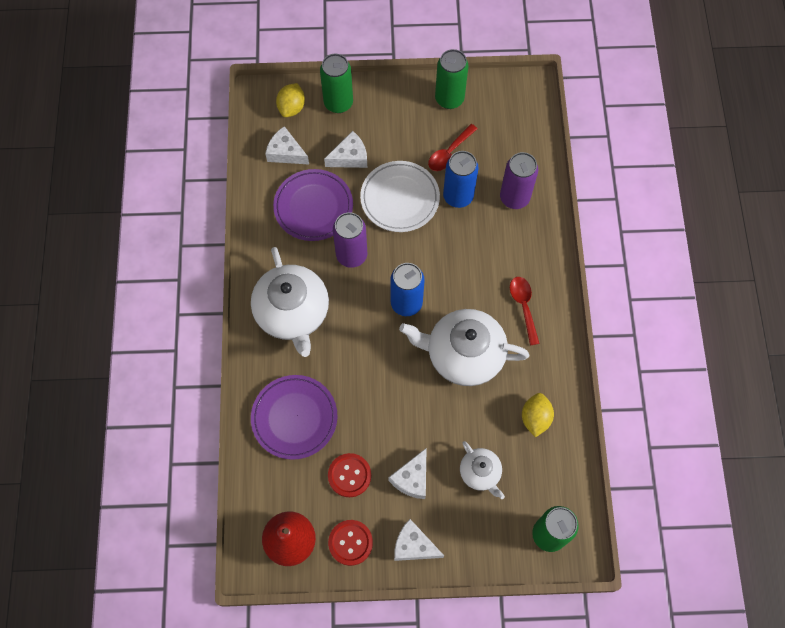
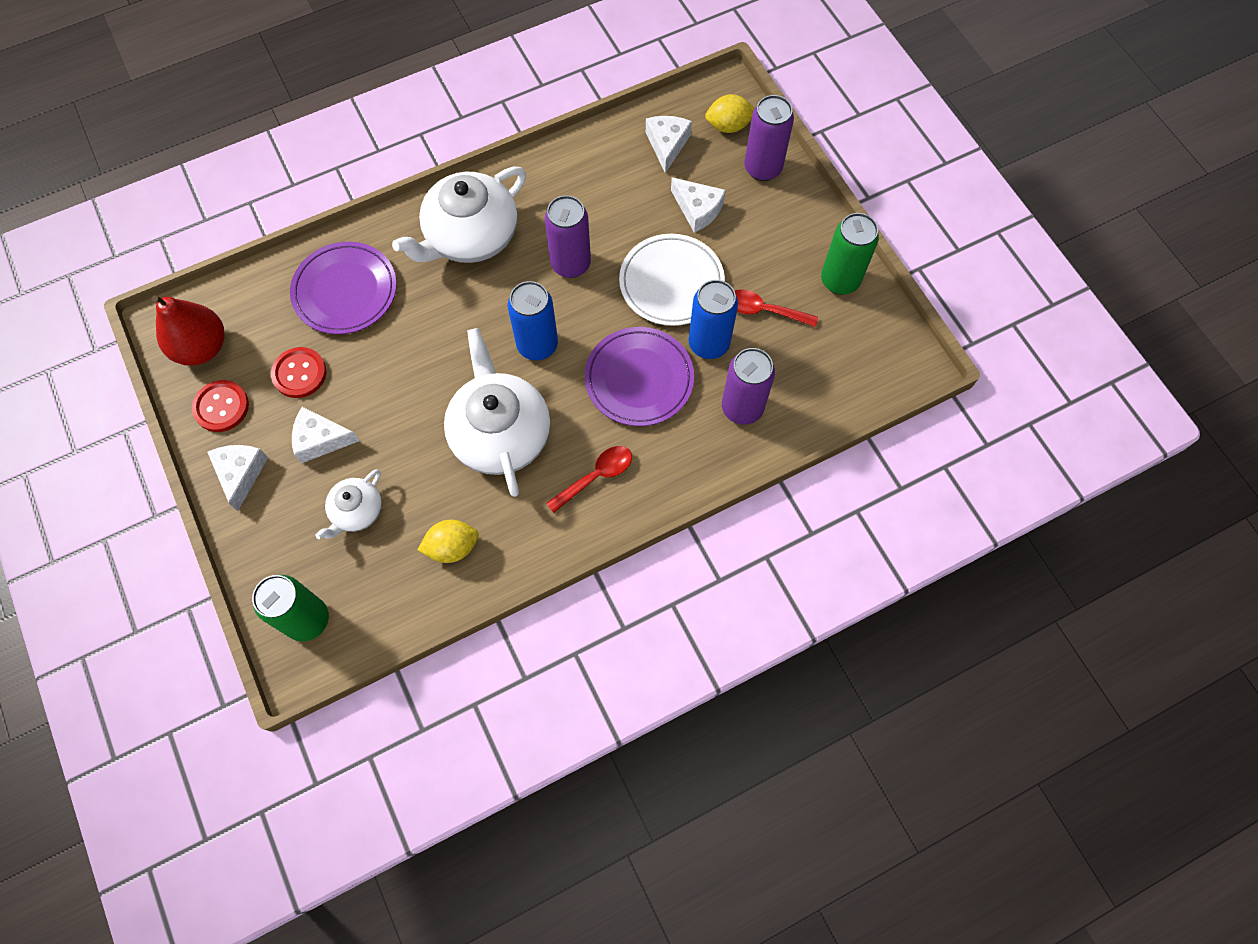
camera: 65 degrees right, 0 degrees up
(313, 207) = (612, 201): purple plate -> purple plate (639, 379)
(338, 103) = (762, 168): green can -> purple can

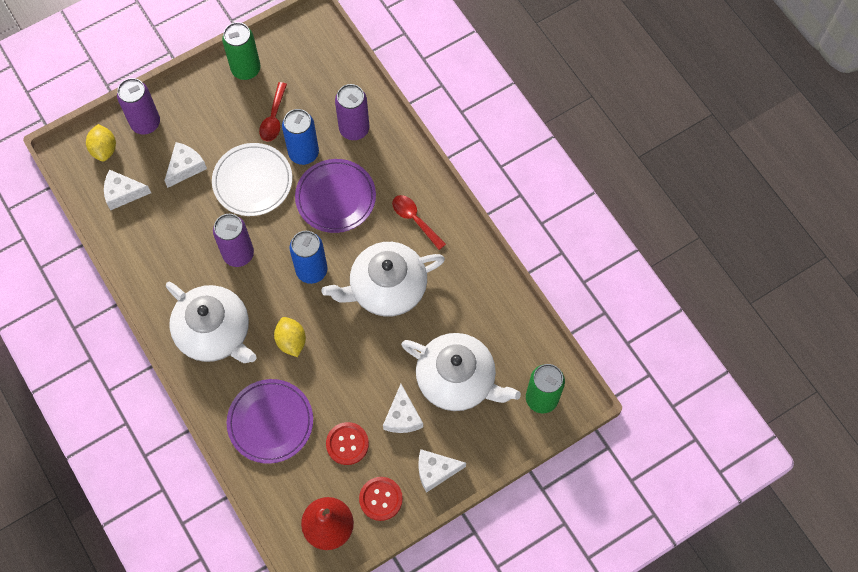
camera: 95 degrees left, 0 degrees up
(356, 511) = (457, 379): white teapot -> white teapot, size x1.93
(452, 547) = (477, 309): yellow lemon -> yellow lemon (291, 341)

